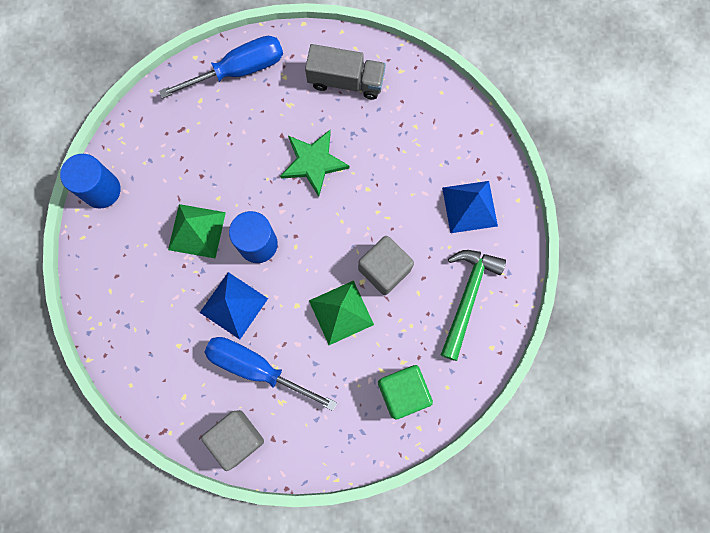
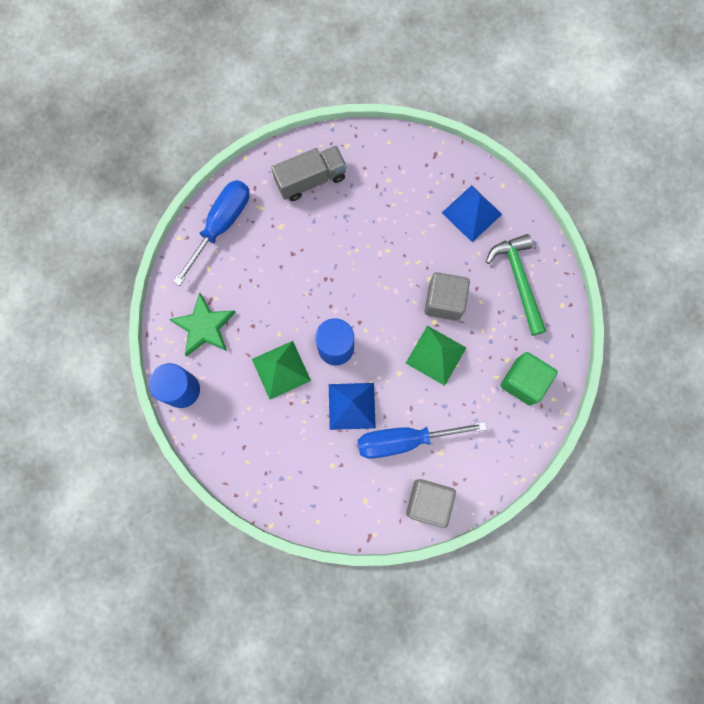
camera: 35 degrees left, 0 degrees up
(313, 162) = (332, 258): green star -> green star (204, 326)

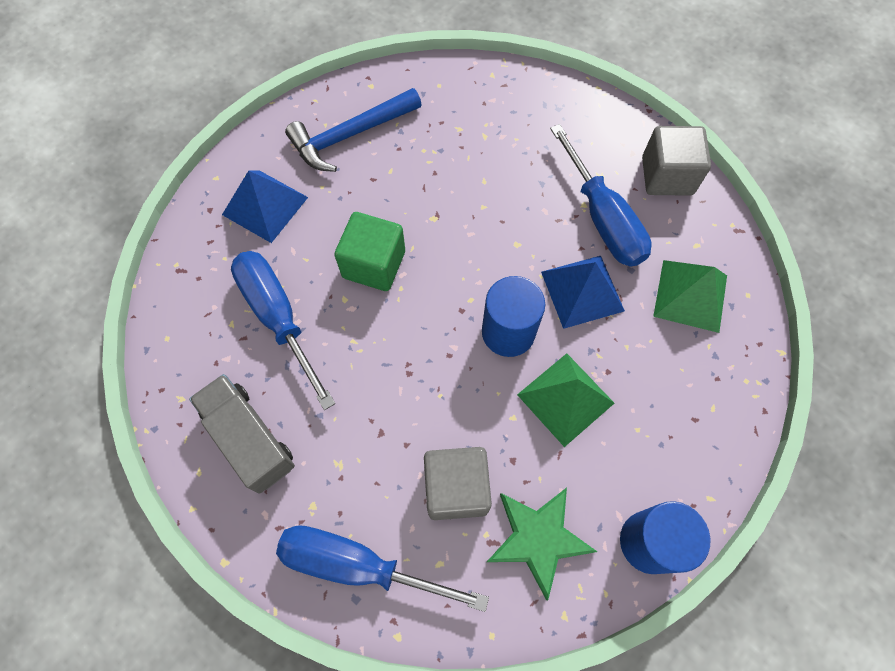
camera: 105 degrees left, 10 degrees down
(385, 208) = (278, 318): none -> blue screwdriver
(436, 355) = (478, 206): green pyramid -> green pyramid (690, 295)
(444, 301) = (402, 212): grey cube -> grey cube (456, 488)
(518, 281) = (350, 135): green hammer -> blue hammer
(523, 381) = (481, 107): green cube -> green cube (374, 264)

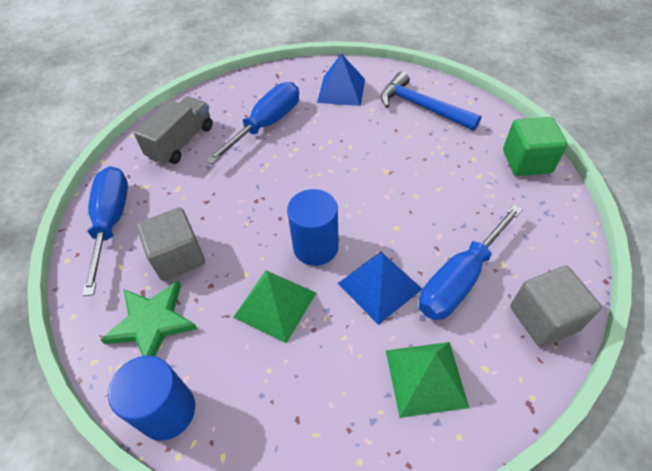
camera: 70 degrees right, 15 degrees down
(374, 264) = (329, 153): green cube -> green cube (526, 161)

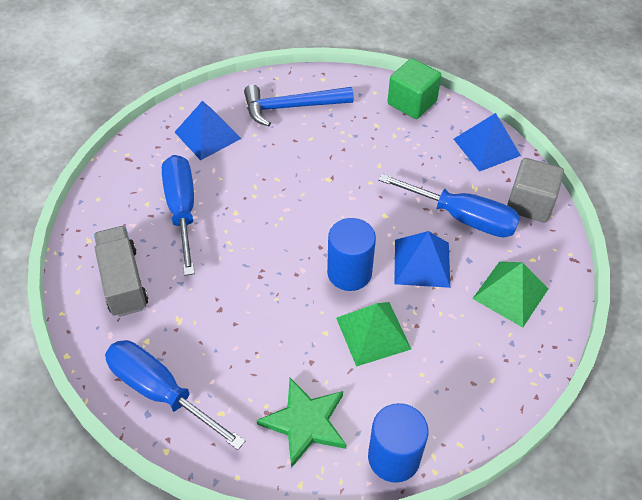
camera: 50 degrees left, 0 degrees up
(178, 257) = (258, 366): grey cube -> none
(460, 279) = (462, 217): blue screwdriver -> blue screwdriver turned 60 degrees counterclockwise
(557, 240) = (486, 147): none -> blue pyramid

